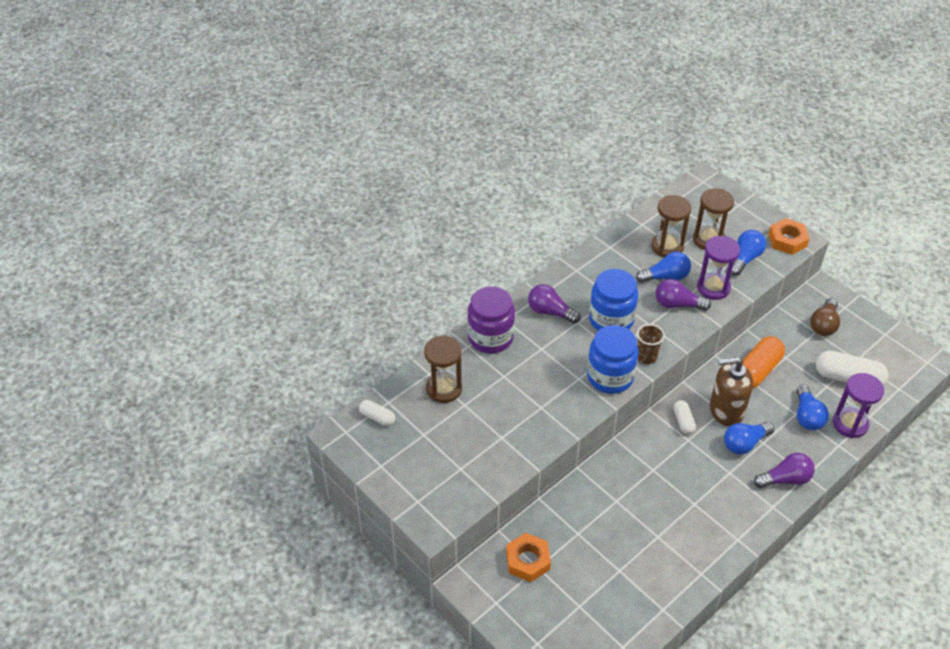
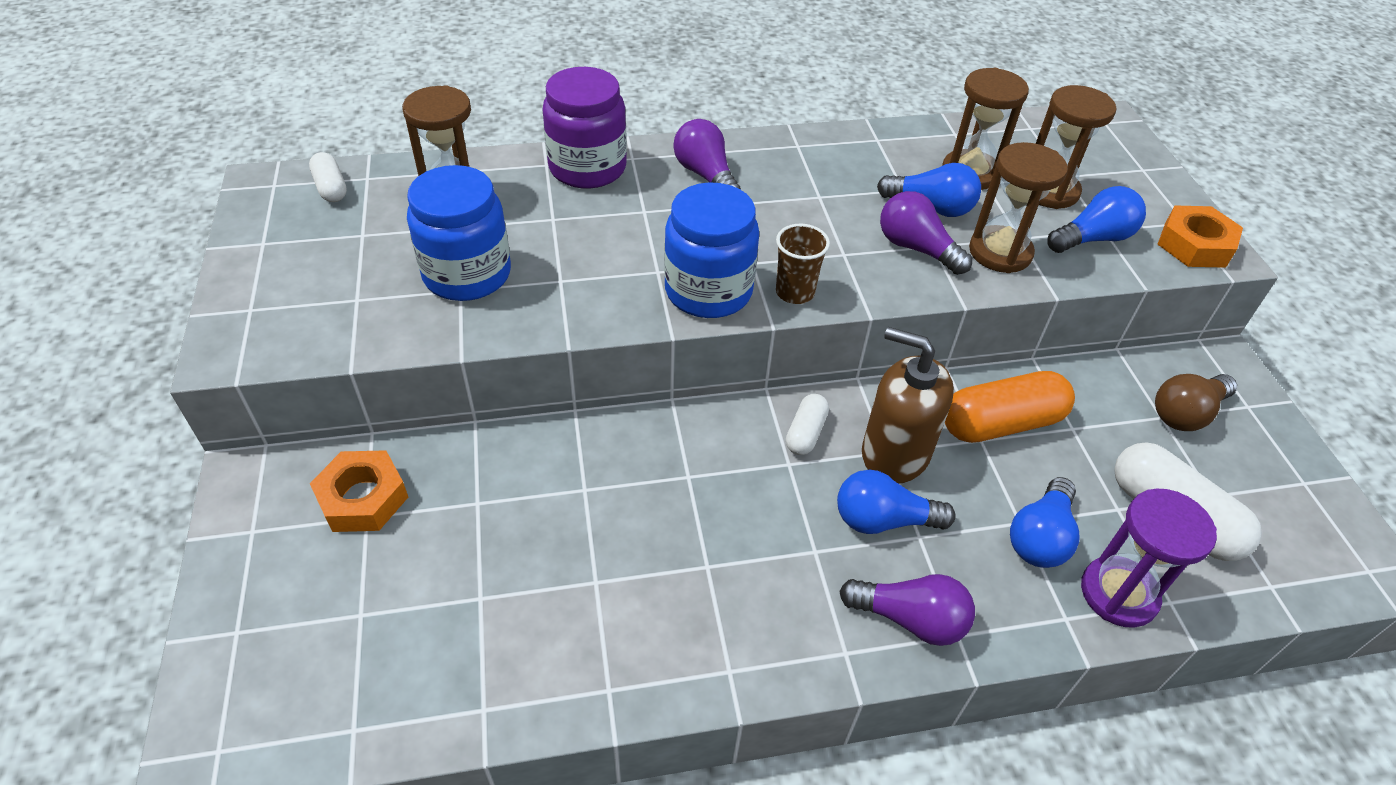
camera: 30 degrees right, 0 degrees up
(611, 320) = (787, 222): blue jar -> blue jar (467, 274)
(713, 288) = (1000, 252): purple hourglass -> brown hourglass

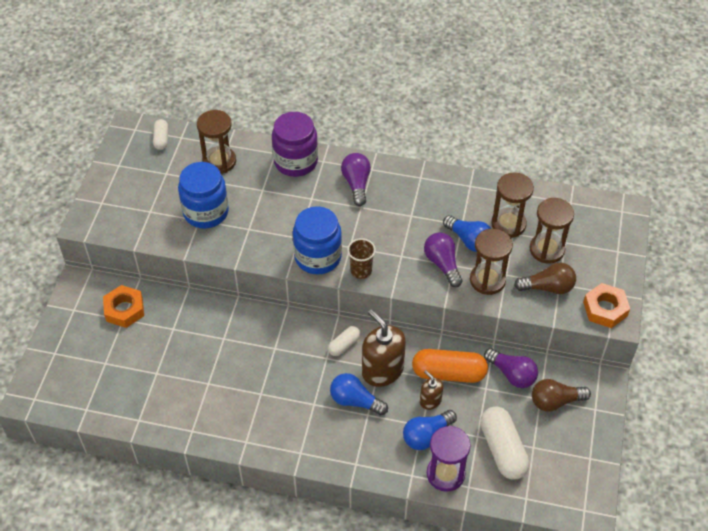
camera: 25 degrees right, 5 degrees up
(910, 619) = (338, 449): purple light bulb -> purple light bulb (512, 374)
(1004, 476) = (430, 400): none -> brown soap dispenser
(1092, 238) = (547, 287): blue light bulb -> brown light bulb

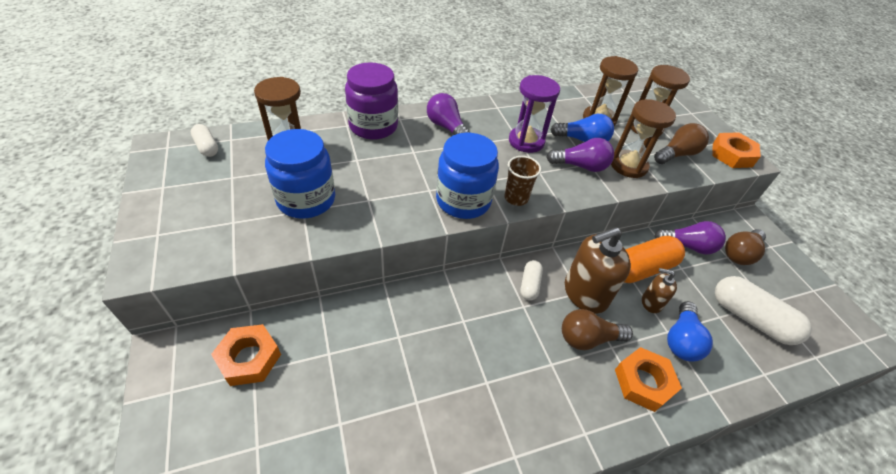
camera: 35 degrees left, 5 degrees down
(355, 401) = (588, 338): blue light bulb -> brown light bulb
(369, 446) = (643, 382): none -> orange nut
(382, 370) = (585, 293): brown soap dispenser -> brown soap dispenser turned 45 degrees counterclockwise
(442, 264) = (580, 166): purple light bulb -> purple light bulb turned 150 degrees clockwise
(445, 474) = (735, 372): purple hourglass -> purple hourglass (526, 141)

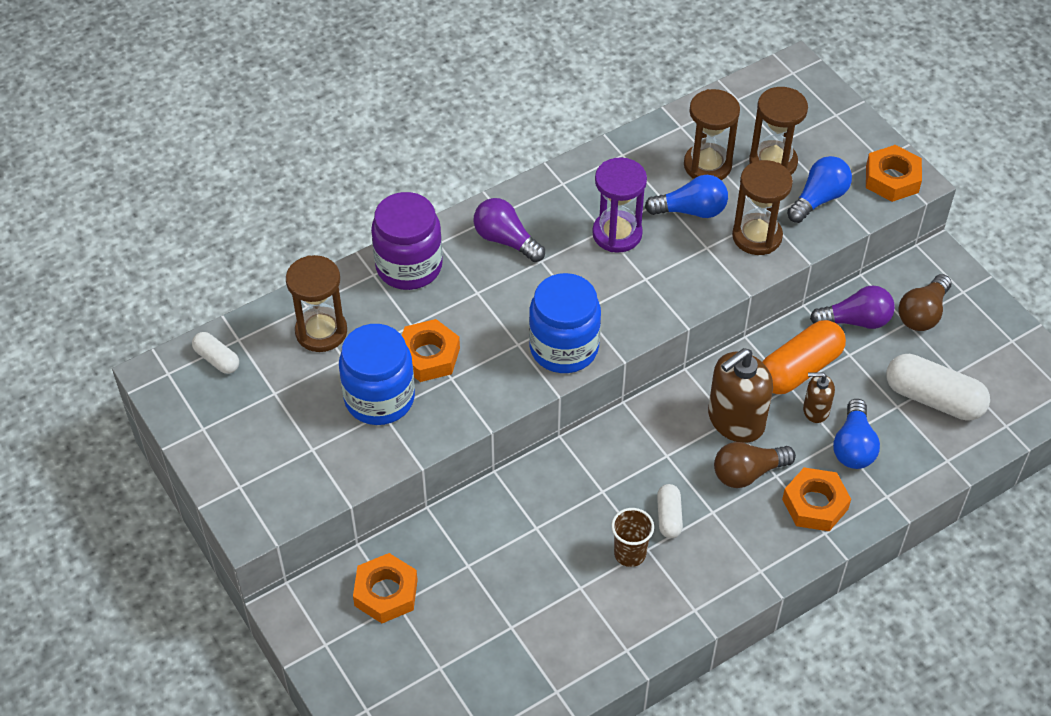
camera: 10 degrees left, 5 degrees up
(358, 181) = (428, 356): none -> orange nut
(516, 198) = (626, 326): brown cup -> brown cup (630, 553)
(529, 285) = (667, 427): white capsule -> white capsule (669, 517)
(580, 166) = (696, 254): purple light bulb -> none
(677, 154) = (818, 199): brown light bulb -> blue light bulb

